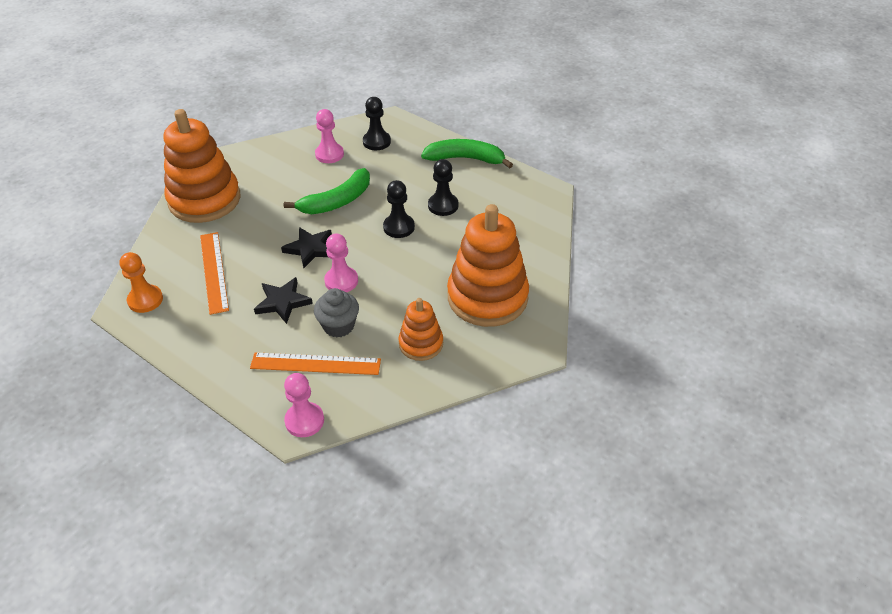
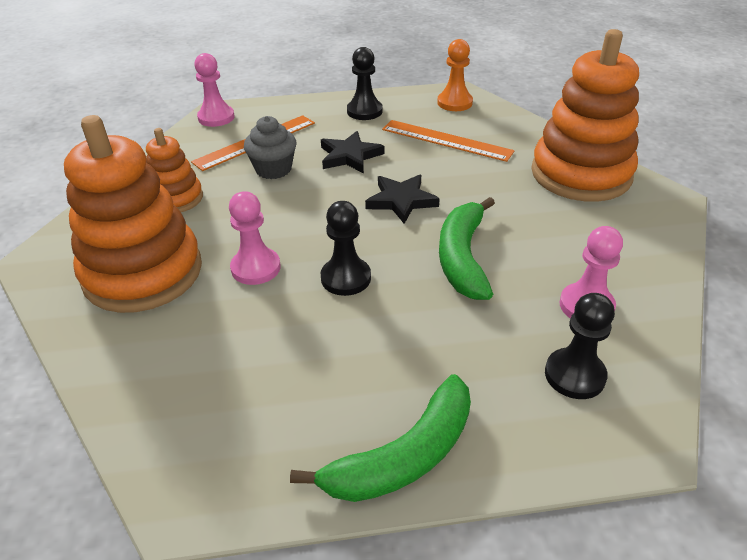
camera: 135 degrees right, 5 degrees down
(341, 281) = (325, 196): pink pawn -> pink pawn (256, 268)
(443, 205) = (329, 343): black pawn -> black pawn (364, 111)

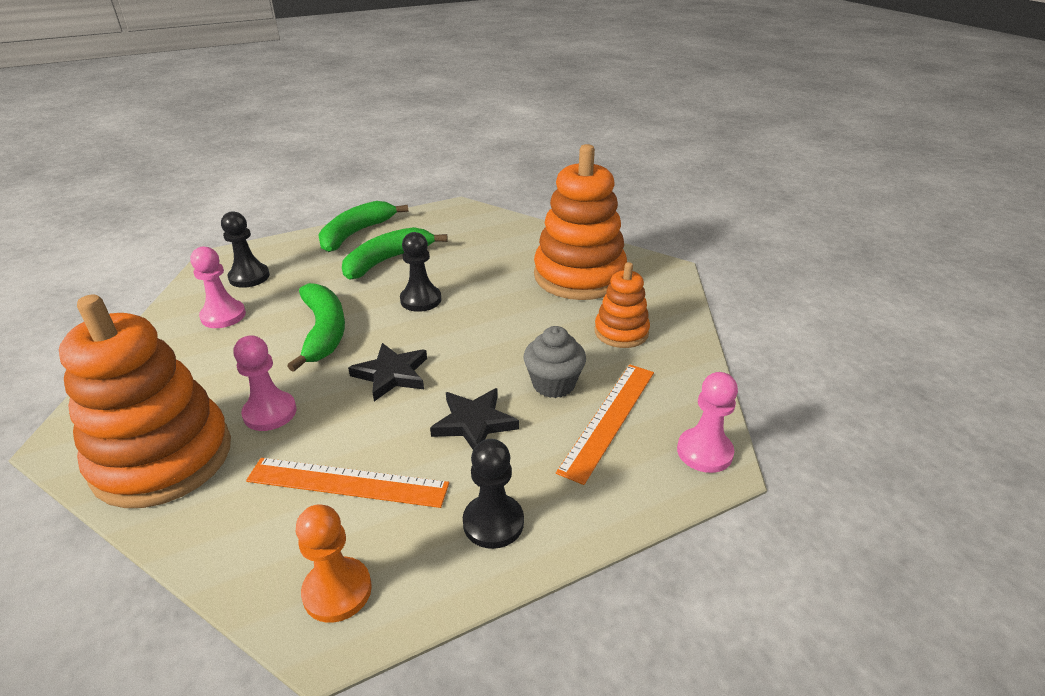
camera: 160 degrees right, 5 degrees down
(256, 268) = (496, 294): pink pawn -> pink pawn (270, 413)
(367, 362) = (387, 261): none -> green banana

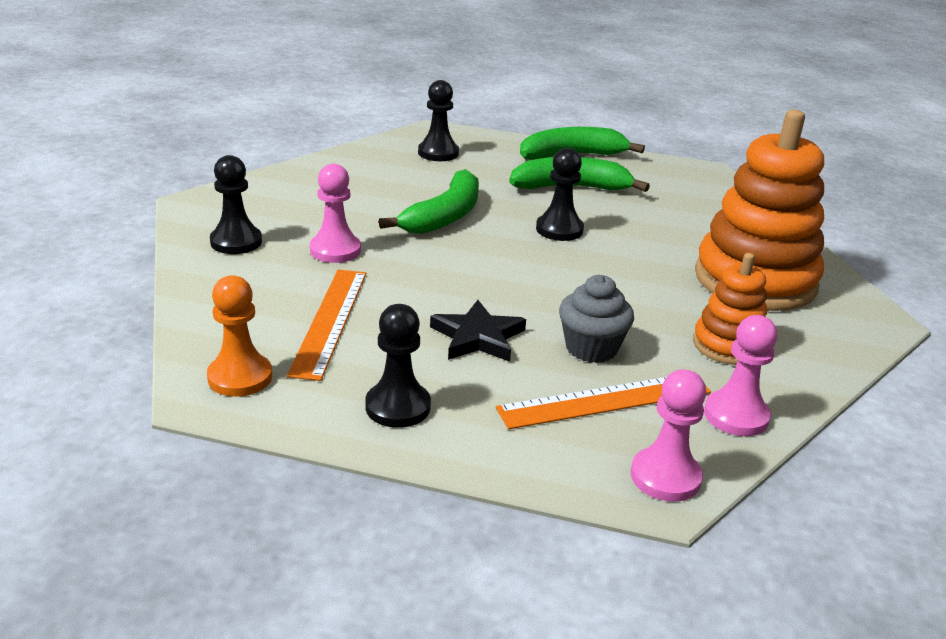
camera: 40 degrees right, 5 degrees down
(163, 458) = (236, 242): orange stacking toy -> black pawn
(223, 316) = (384, 172): pink pawn -> pink pawn (736, 416)
(347, 482) = (330, 321): orange ruler -> orange ruler turned 45 degrees clockwise
(391, 374) = (458, 270): black star -> none

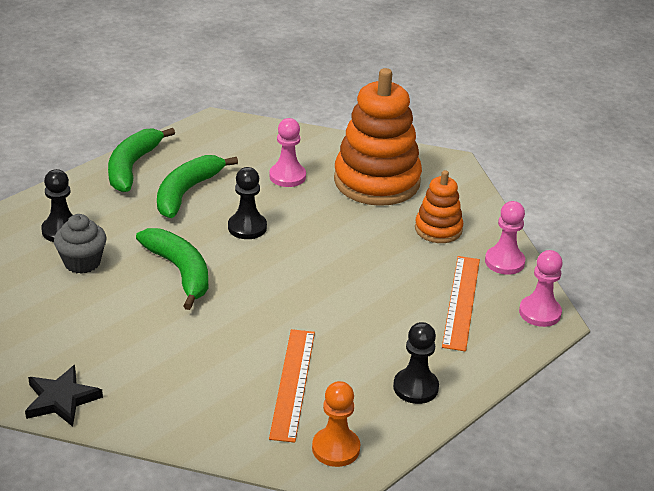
camera: 60 degrees left, 5 degrees up
(236, 242) = (131, 396): black pawn -> none
(330, 321) = (292, 383): orange ruler -> orange ruler turned 60 degrees clockwise
(335, 250) = (189, 346): pink pawn -> pink pawn (287, 176)
(477, 337) = (361, 323): black star -> black star (61, 399)
(591, 348) = (405, 282): grey cupcake -> grey cupcake (82, 262)

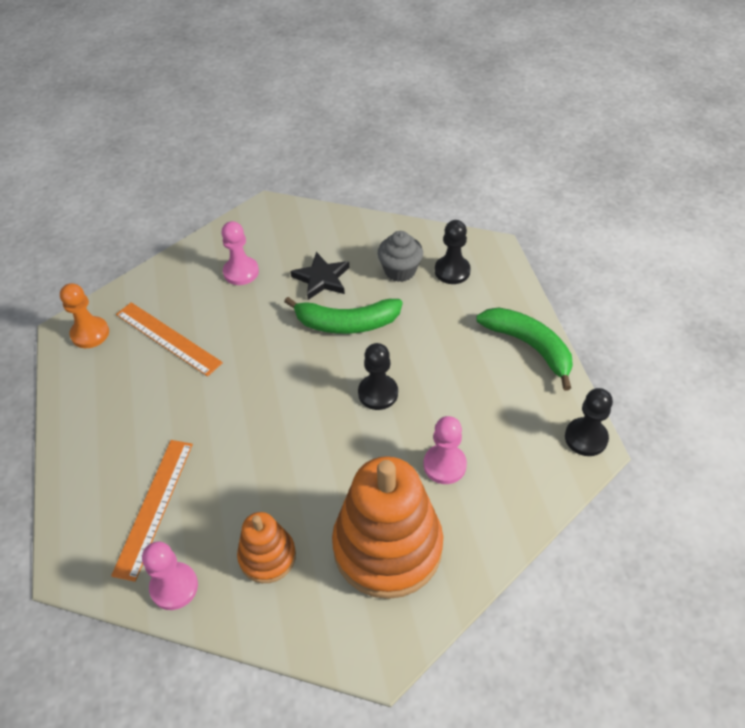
camera: 125 degrees right, 15 degrees up
(61, 399) = (257, 219): black star -> black star (321, 279)
(186, 192) = (462, 371): green banana -> none
(415, 387) = (96, 411): black pawn -> black pawn (586, 438)
(461, 302) = (154, 506): orange ruler -> orange ruler turned 60 degrees clockwise
(540, 313) = (86, 566): pink pawn -> pink pawn (241, 272)

